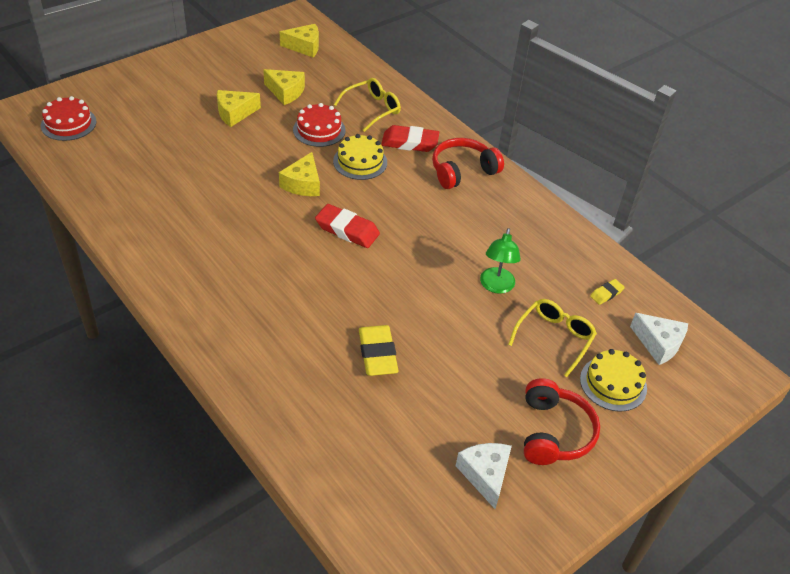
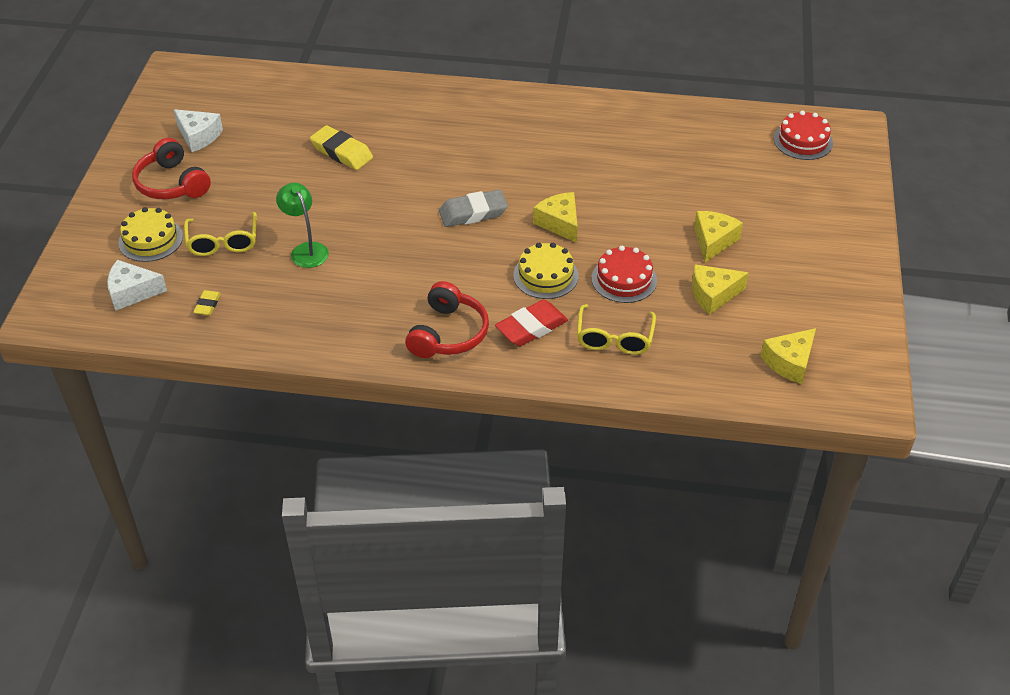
camera: 140 degrees right, 0 degrees up
(347, 230) = (473, 213): red eraser -> grey eraser

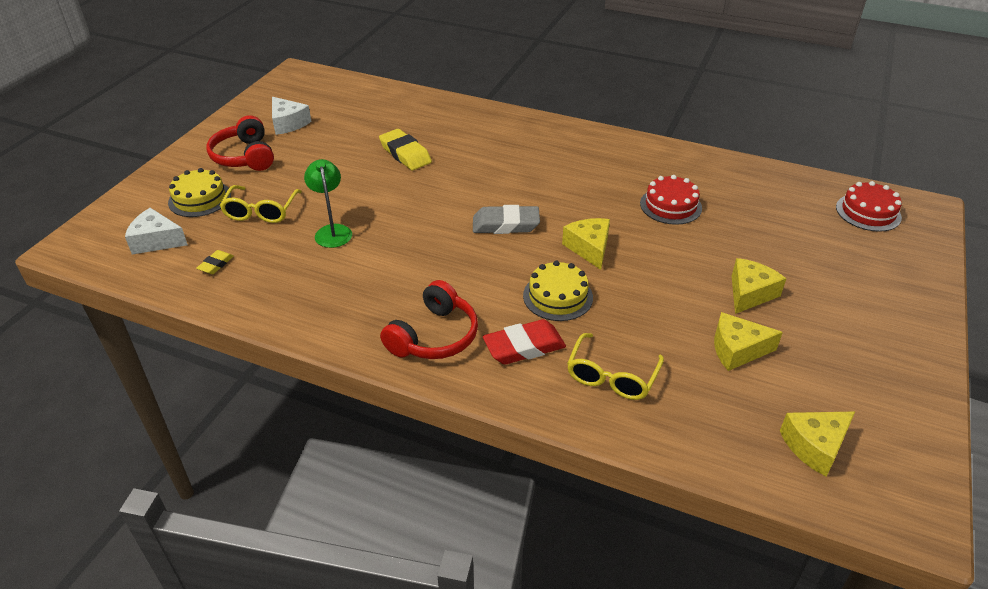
camera: 15 degrees right, 5 degrees down
(624, 279) = (640, 315): red cake -> red cake (670, 205)

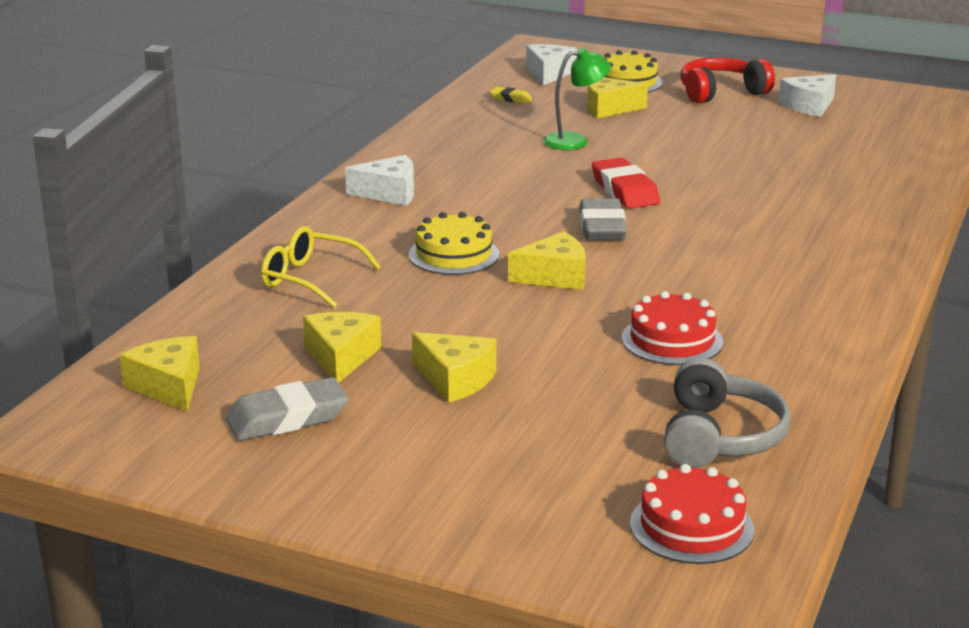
camera: 90 degrees right, 15 degrees down
(261, 211) = (608, 108): yellow glasses -> yellow cheese
(405, 154) = (758, 169): yellow eraser -> none
(434, 336) = (389, 193): red headphones -> white cheese
(524, 347) = (366, 235): red eraser -> red eraser (624, 190)
(777, 197) = (719, 437): none -> grey headphones
(832, 372) = (287, 418): none -> grey eraser

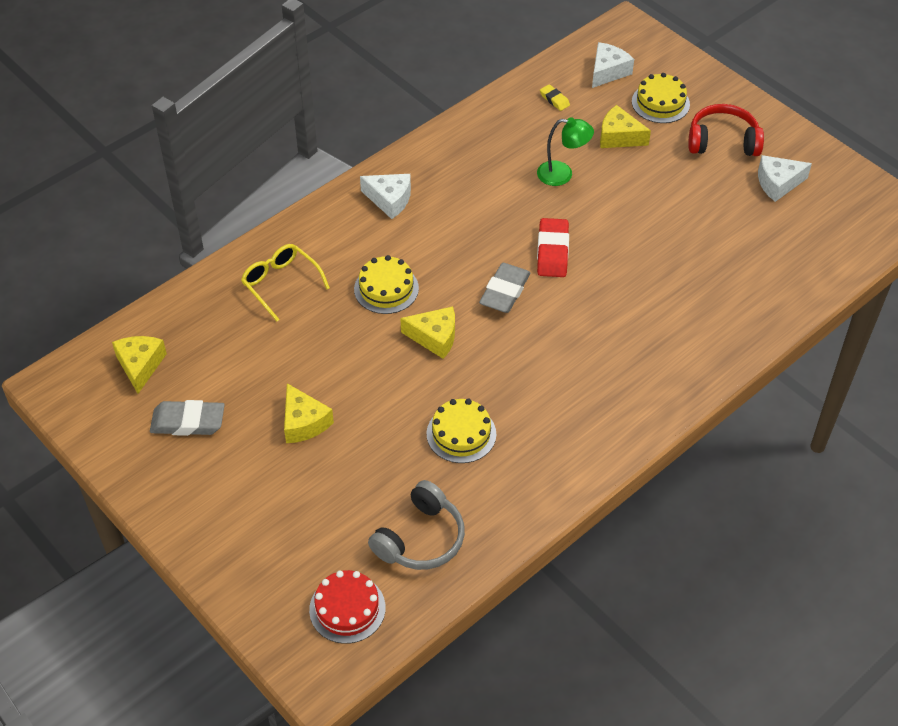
camera: 25 degrees right, 25 degrees up
(341, 357) = (251, 374): yellow cheese -> none
(672, 340) = (461, 434): red cake -> yellow cake

